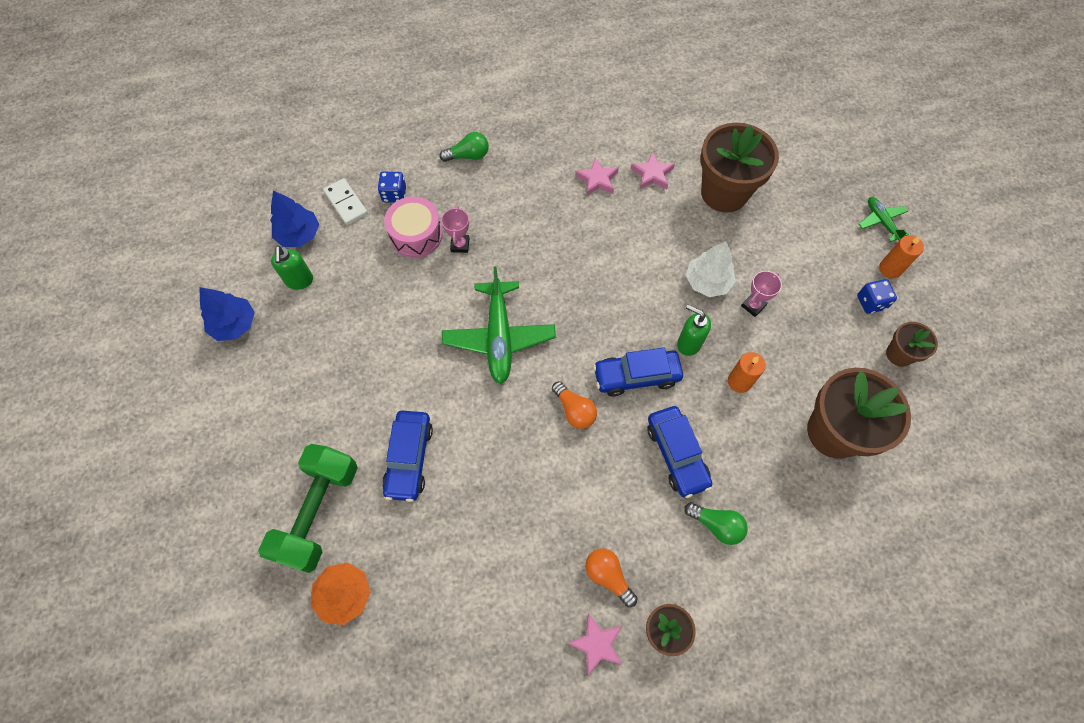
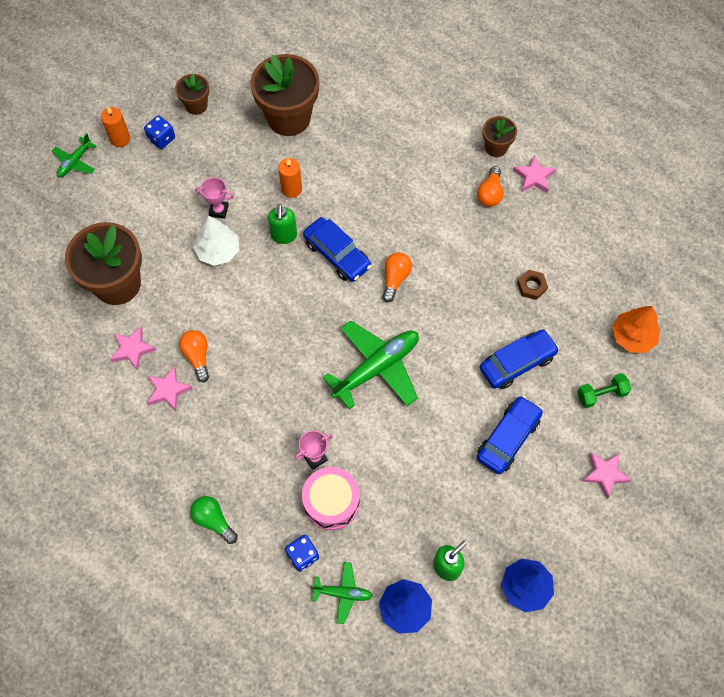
camera: 125 degrees left, 0 degrees up
(254, 455) = (604, 474): none -> pink star
(318, 512) = (601, 394): green dumbbell -> green dumbbell, size x0.49
(346, 203) = (342, 593): white domino -> green plane
(472, 534) = (531, 286): none -> brown nut
(612, 213) = (197, 357): none -> orange light bulb
(676, 454) = (377, 198): blue car -> blue car (508, 438)
(716, 525) = (408, 152): green light bulb -> none

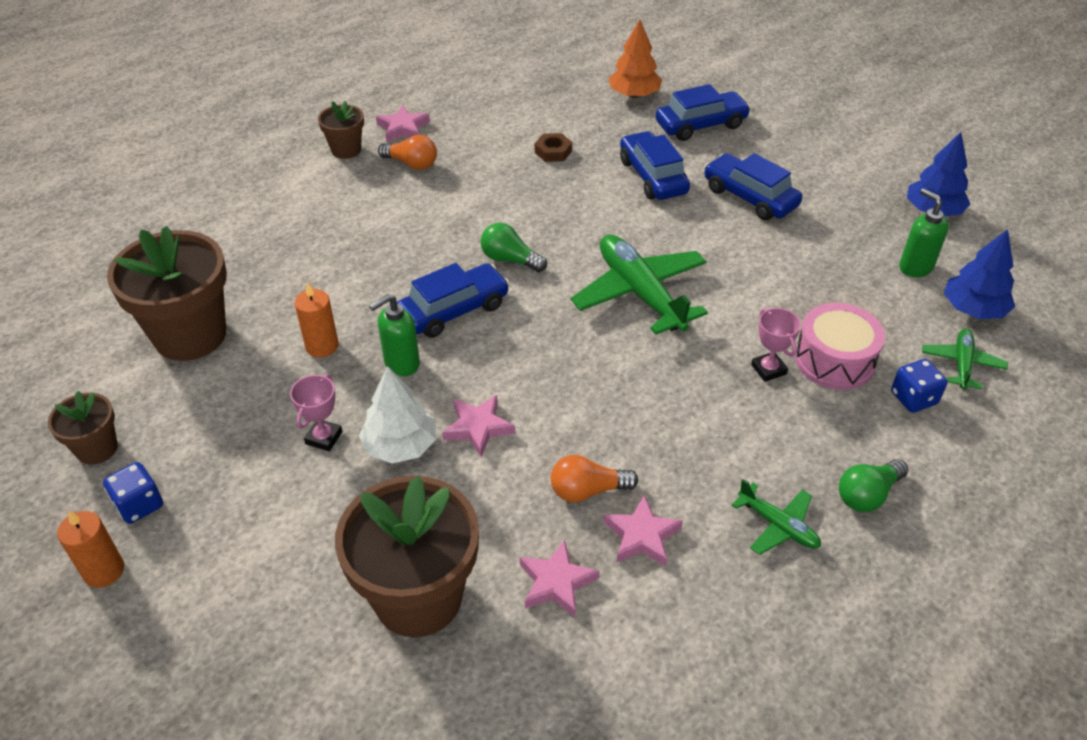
camera: 80 degrees left, 20 degrees down
(75, 162) = (116, 654): green plane -> green plane (778, 526)
(284, 236) = (401, 363): green soap dispenser -> green soap dispenser turned 135 degrees clockwise
(395, 279) = (510, 259): orange light bulb -> green light bulb
(601, 394) = (701, 125): green dumbbell -> blue car
(604, 474) = (796, 137): pink star -> pink star (478, 428)

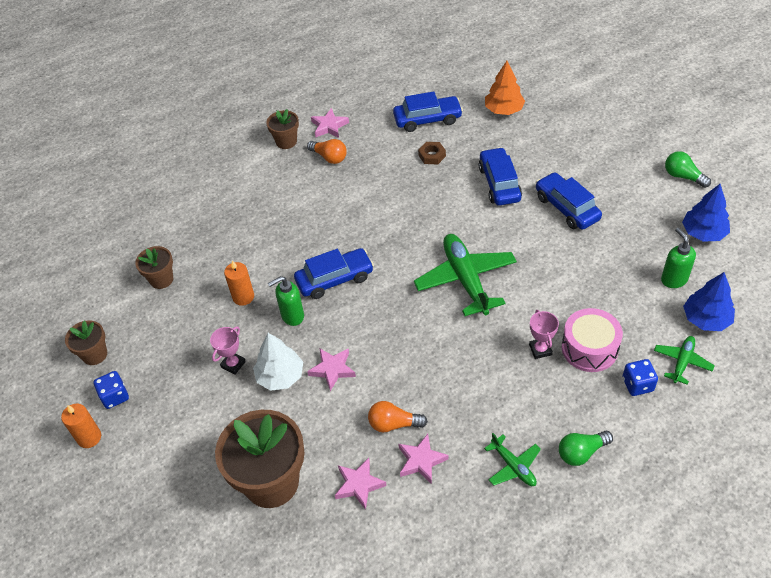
camera: 15 degrees right, 5 degrees up
(190, 335) = (161, 279): brown flower pot -> brown flower pot, size x0.51
(510, 259) = (381, 243): green light bulb -> green light bulb (683, 176)
(701, 125) = (547, 141): blue car -> blue car (427, 119)

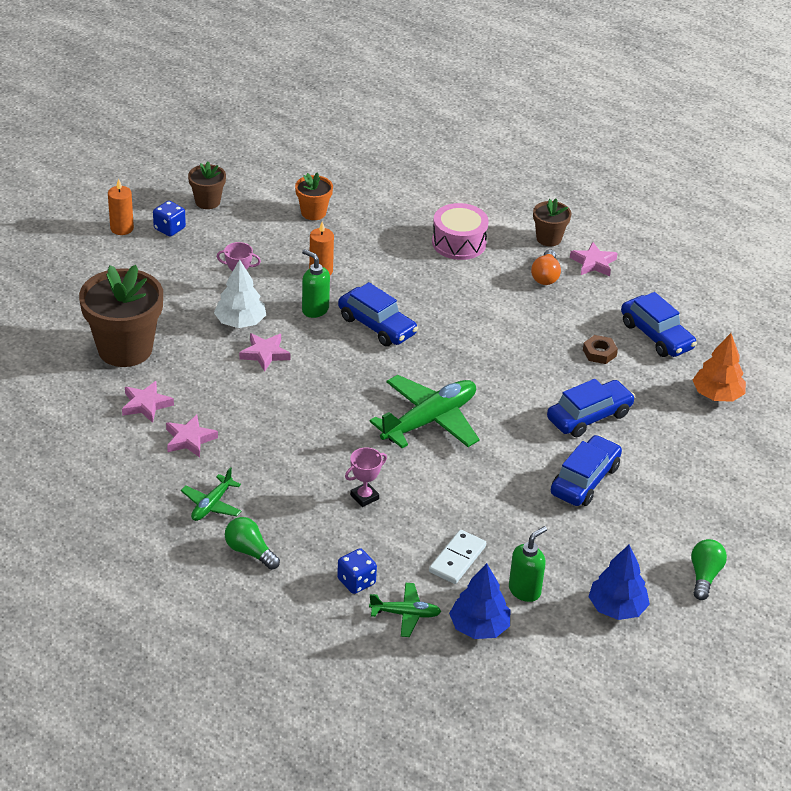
camera: 60 degrees right, 10 degrees down
(161, 279) = (313, 212): brown flower pot -> orange flower pot
(394, 424) = (222, 411): orange light bulb -> none
(589, 348) = (386, 535): pink drum -> pink drum (459, 243)
(629, 310) = (457, 559): none -> white domino

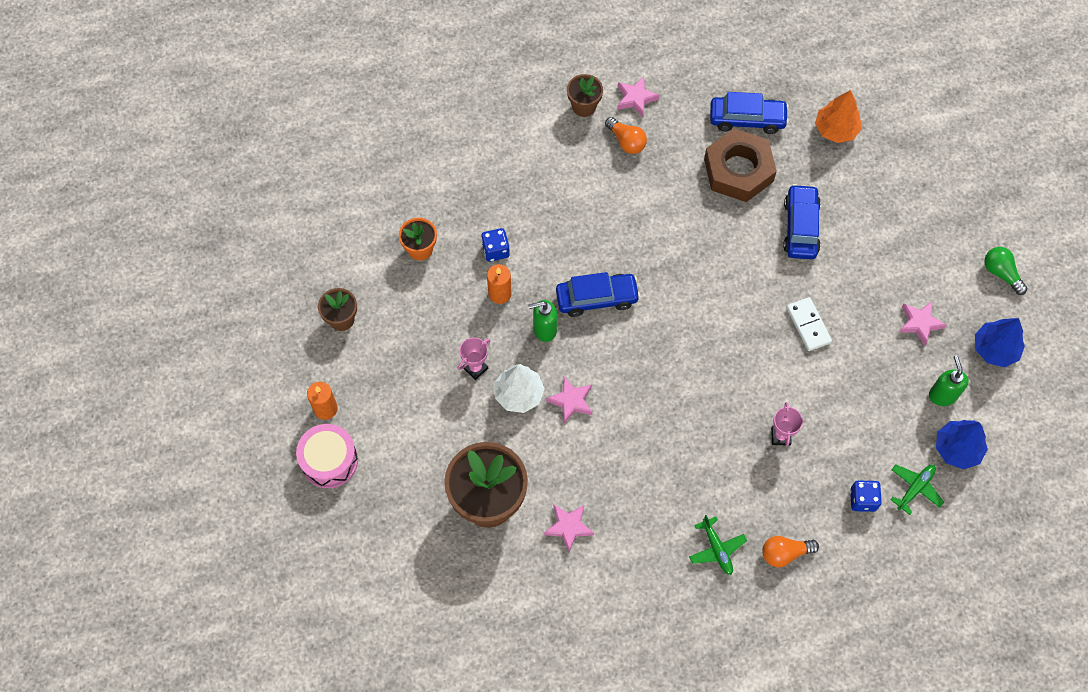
camera: 50 degrees left, 25 degrees up
(169, 228) = (355, 371): blue dice -> blue dice (495, 250)
(189, 439) = (632, 519): pink star -> pink star (920, 323)
(250, 551) = (785, 553): green light bulb -> orange light bulb
(429, 421) = (730, 336): green plane -> none
(457, 559) = (884, 417): white domino -> white domino (808, 325)
(459, 243) = (541, 172): pink drum -> pink drum (329, 461)
(585, 480) = (862, 278): blue car -> none
(599, 353) = (738, 170): brown nut -> brown nut, size x2.36

